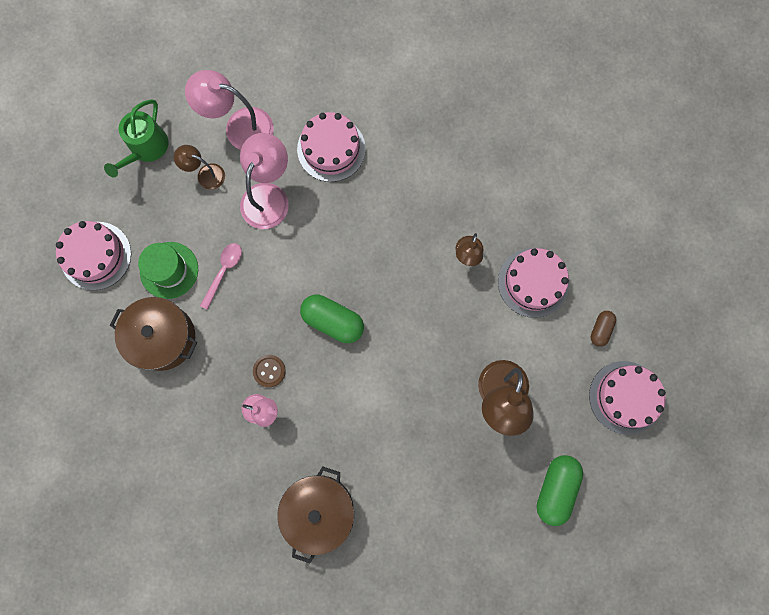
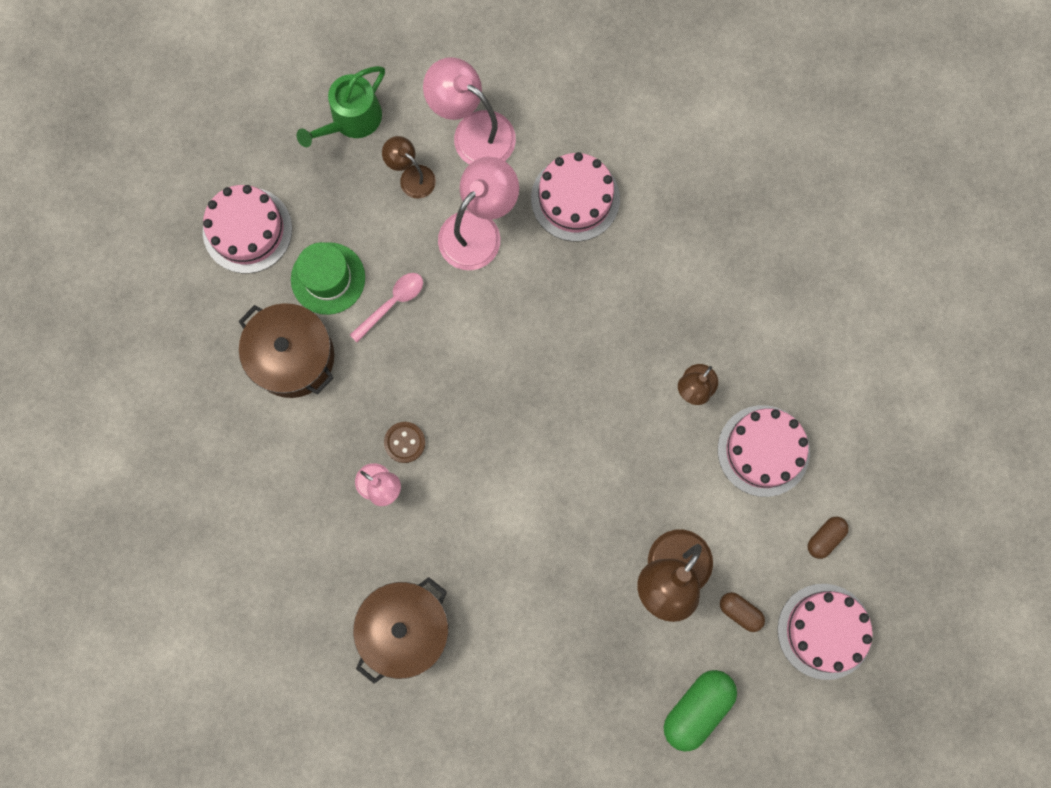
camera: 20 degrees right, 0 degrees up
(333, 321) = (502, 410): green capsule -> none
(560, 406) = (740, 612): none -> brown capsule

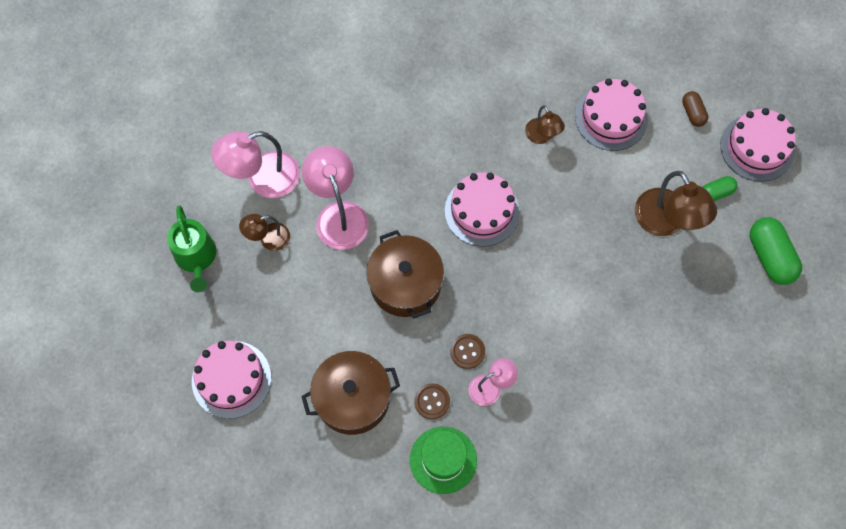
camera: 60 degrees left, 10 degrees down
(328, 278) = (308, 340): green hat -> green hat (443, 460)
(332, 436) = (432, 401): none -> brown button
(392, 303) = (356, 304): pink spoon -> none
(405, 629) = (609, 427): brown pot -> brown pot (405, 283)
(575, 198) = (357, 139): pink cake -> pink cake (482, 211)
(740, 612) = (716, 193): brown capsule -> green capsule

